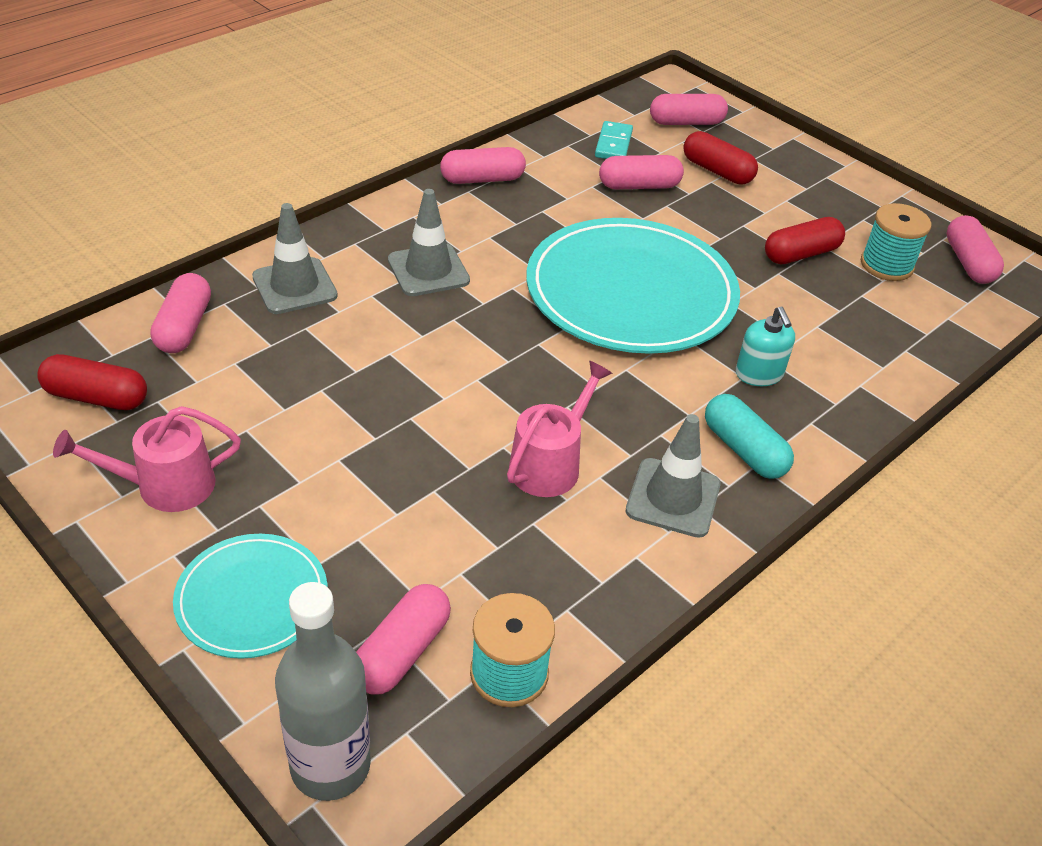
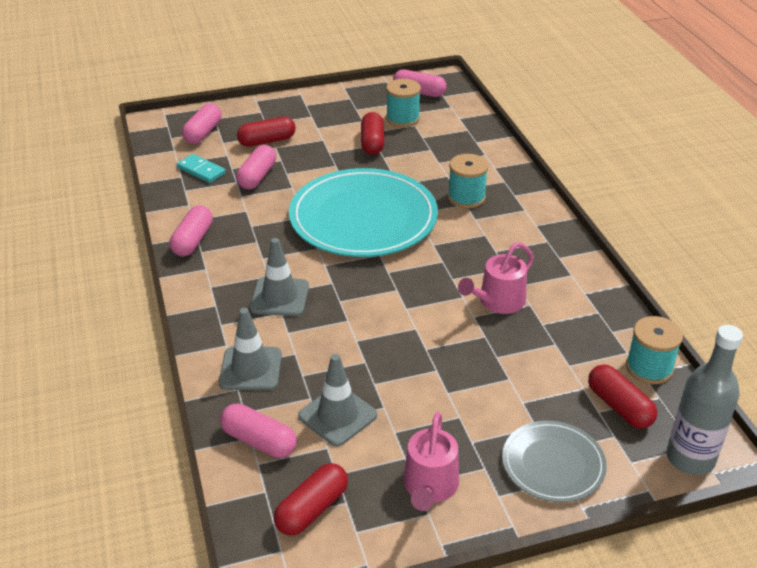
camera: 60 degrees left, 5 degrees down
(252, 599) = (553, 464): turquoise plate -> grey plate
(401, 652) = (619, 406): pink capsule -> red capsule
(549, 464) = (498, 301): pink watering can -> pink watering can turned 105 degrees counterclockwise
(673, 498) = (547, 264): grey traffic cone -> grey traffic cone (337, 416)
(744, 450) = (523, 225): turquoise capsule -> none
(759, 374) = (466, 197): turquoise soap dispenser -> turquoise spool

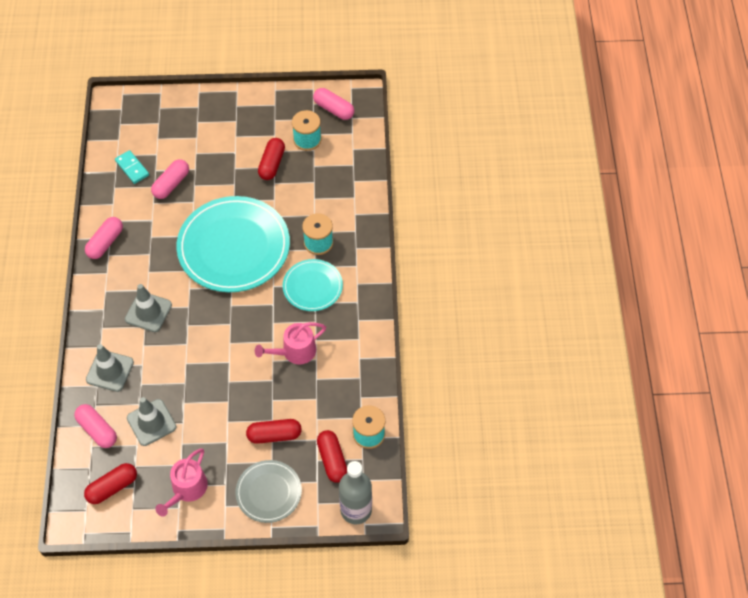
camera: 15 degrees right, 20 degrees up
(203, 133) = (145, 124): pink capsule -> none
(267, 141) = (191, 144): red capsule -> red capsule (274, 435)
(483, 237) = (312, 286): none -> turquoise plate

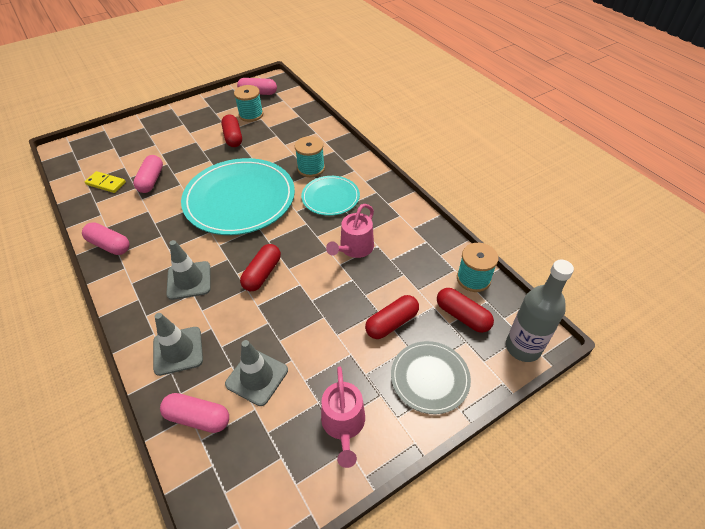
camera: 30 degrees left, 10 degrees down
(105, 243) = (109, 245): pink capsule -> pink capsule turned 60 degrees counterclockwise
(112, 487) = (255, 472): red capsule -> red capsule (262, 274)
(132, 168) = (106, 183): turquoise domino -> yellow domino

